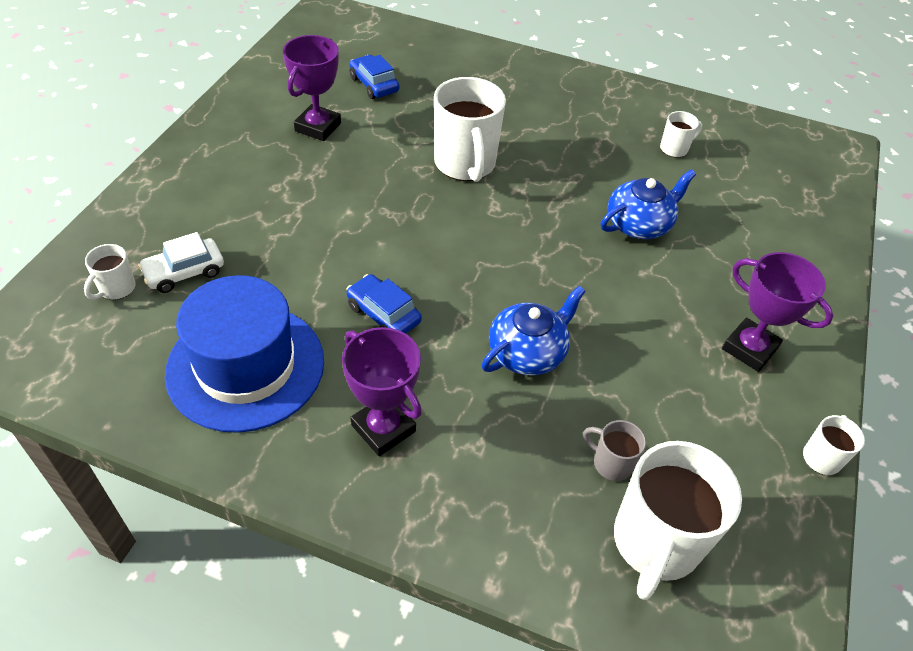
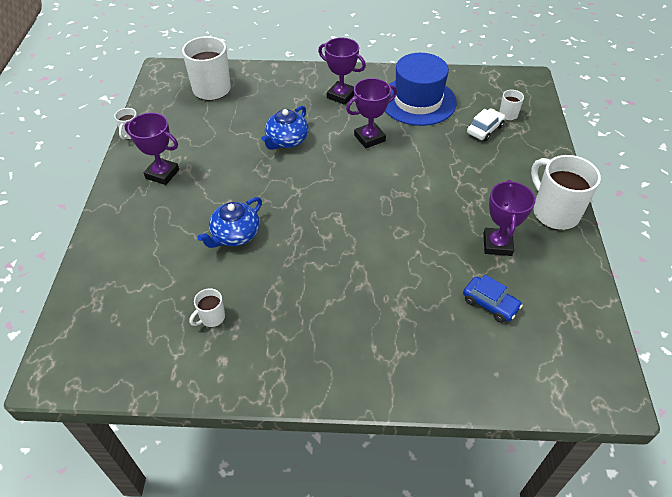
camera: 165 degrees right, 0 degrees up
(383, 314) = (369, 138): blue car -> purple trophy
(465, 164) = (374, 246): white mug -> white mug (554, 212)
(611, 463) = (234, 108): grey mug -> none

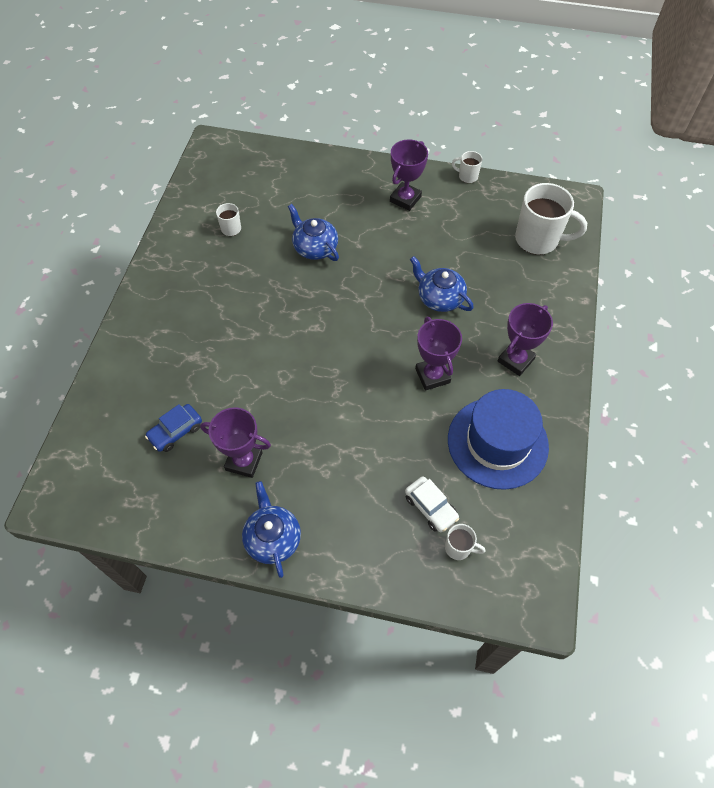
camera: 100 degrees right, 10 degrees up
(554, 212) = (272, 538): white mug -> blue teapot

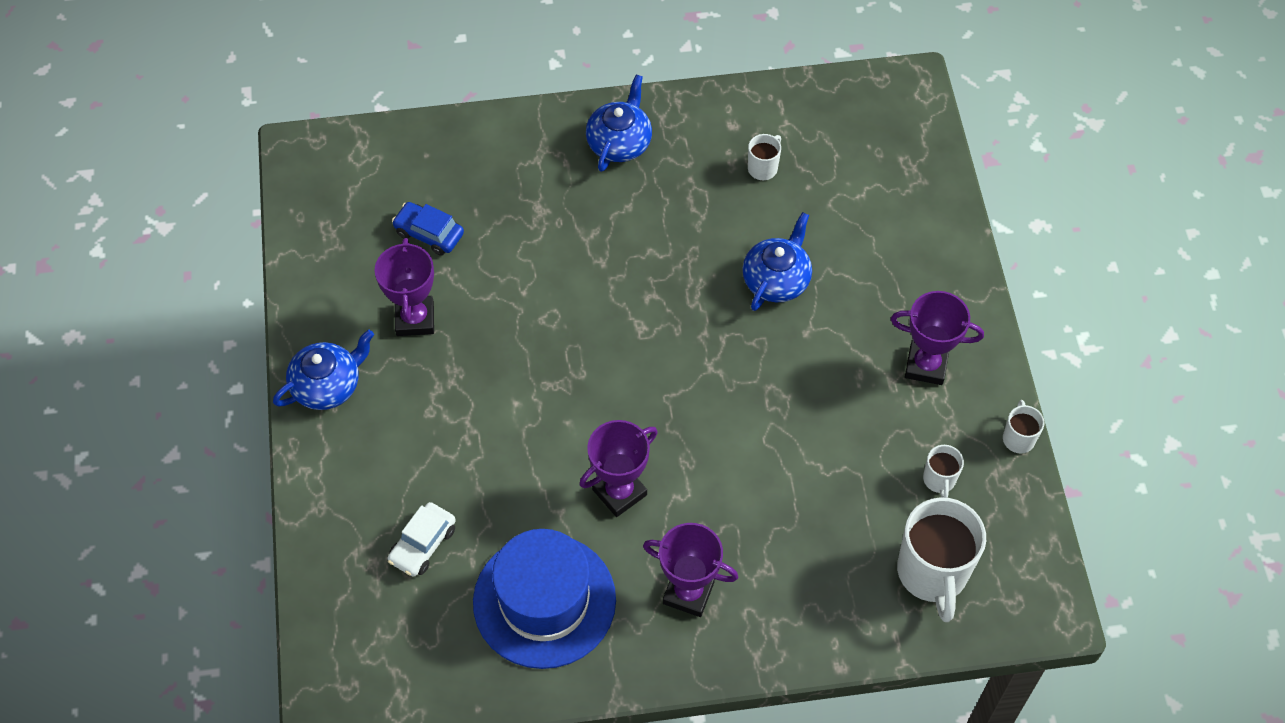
camera: 70 degrees right, 0 degrees up
(439, 298) = (756, 465): blue teapot -> blue teapot (619, 142)
(458, 548) = (378, 591): white mug -> white mug (939, 480)

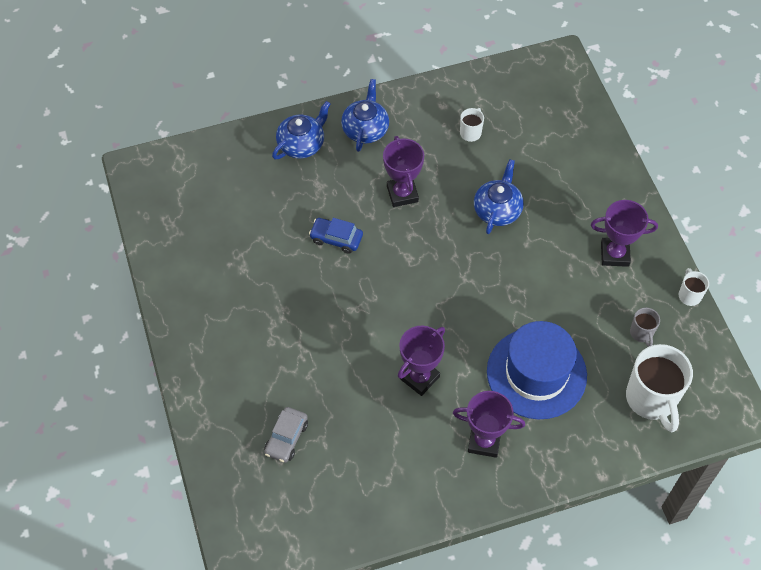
camera: 10 degrees left, 0 degrees up
(327, 385) = (192, 334): blue teapot -> blue teapot (302, 144)
(415, 319) = (246, 277): purple trophy -> purple trophy (402, 194)
(423, 544) = (286, 438): white car -> grey car
(429, 233) = (243, 214): blue car -> blue car (336, 238)
(544, 601) = (383, 464): blue hat -> blue hat (536, 373)
(939, 480) = (641, 333): white mug -> grey mug

